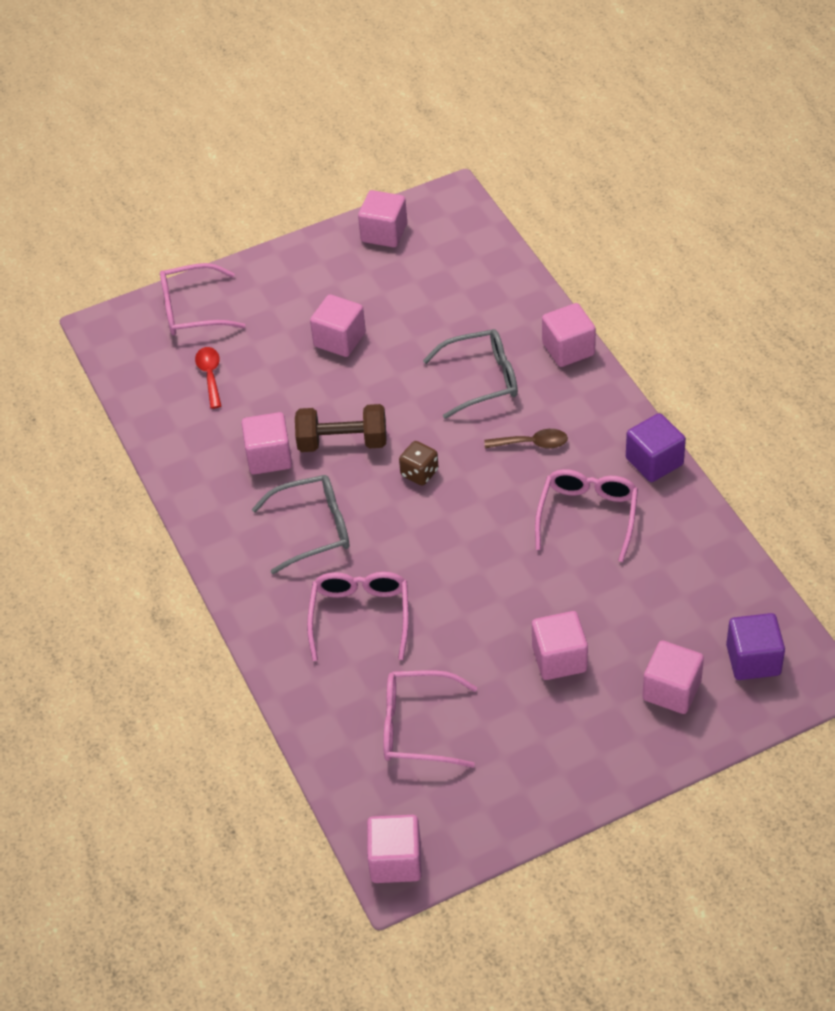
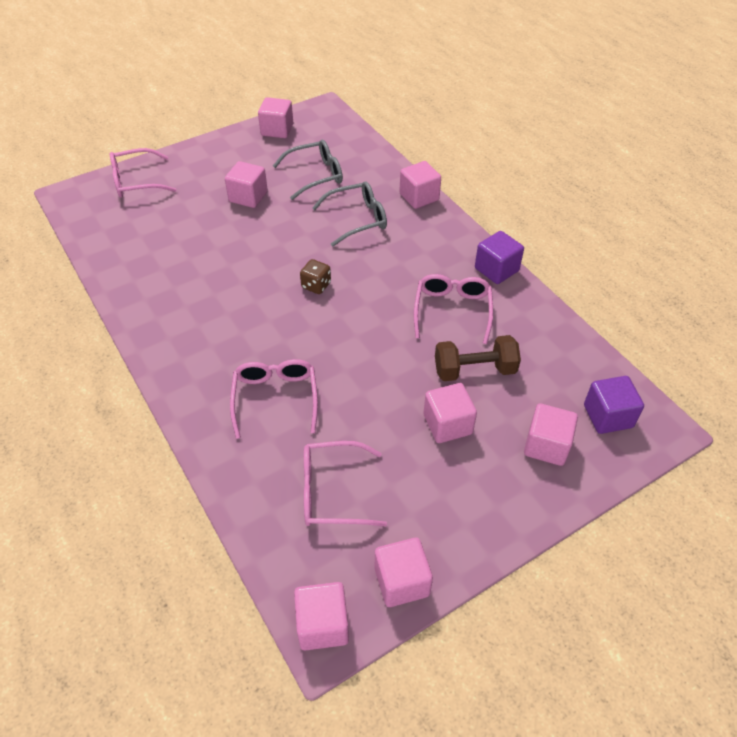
camera: 10 degrees left, 0 degrees up
(210, 375) = (149, 224): red spoon -> none
(269, 457) = (196, 279): pink cube -> pink cube (401, 581)
(313, 529) = (233, 331): grey glasses -> grey glasses (315, 175)
(342, 442) = (254, 266): brown dumbbell -> brown dumbbell (474, 370)
(532, 443) = (401, 261): brown spoon -> none

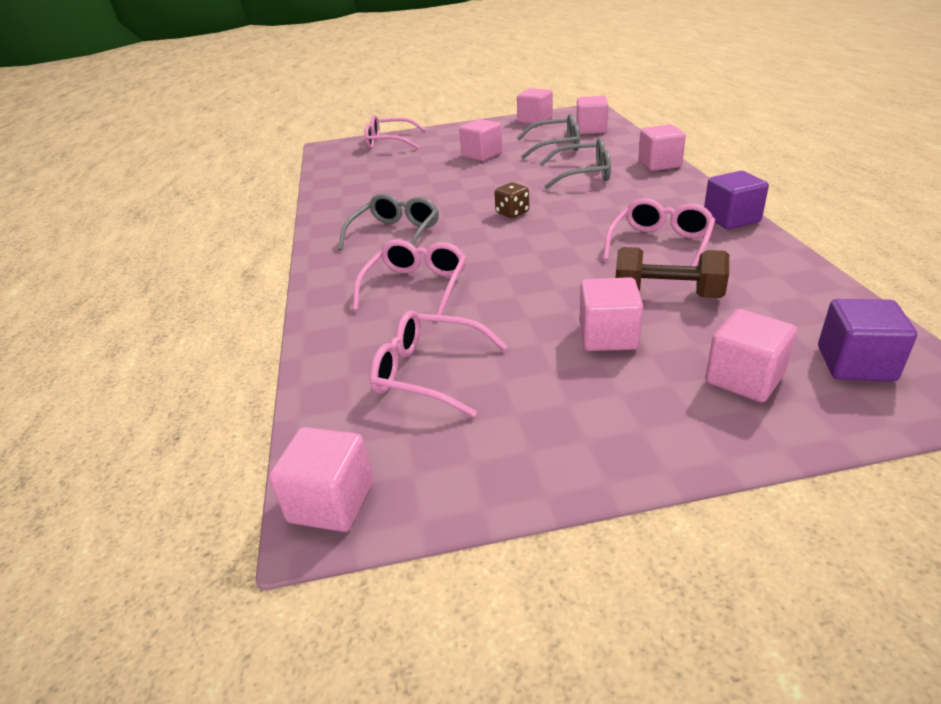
camera: 25 degrees right, 15 degrees down
(221, 332) = (395, 234): none -> grey glasses
(401, 581) = (463, 481): pink cube -> pink cube (591, 130)

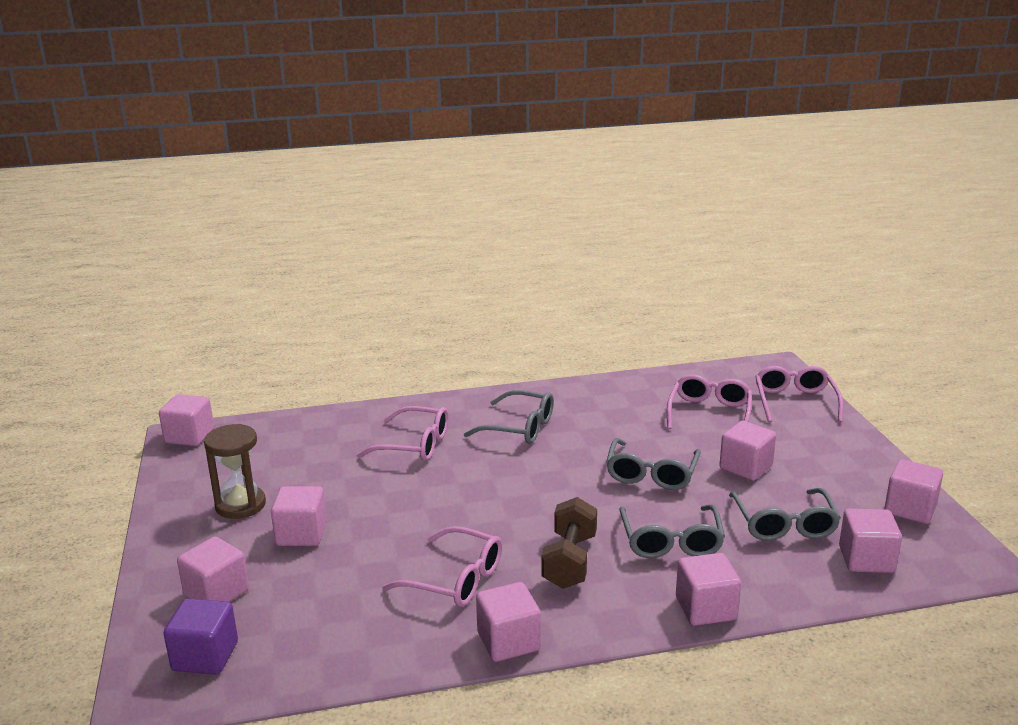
camera: 85 degrees right, 10 degrees down
(428, 372) = (291, 457): pink glasses -> pink glasses (709, 413)
(488, 181) = (651, 474): none -> grey glasses
(512, 213) = (557, 490): brown dice -> none
(550, 397) = (240, 505): none -> brown hourglass
(667, 294) = (353, 571): brown dumbbell -> brown dumbbell (569, 561)
(731, 219) = (508, 641): purple cube -> pink cube

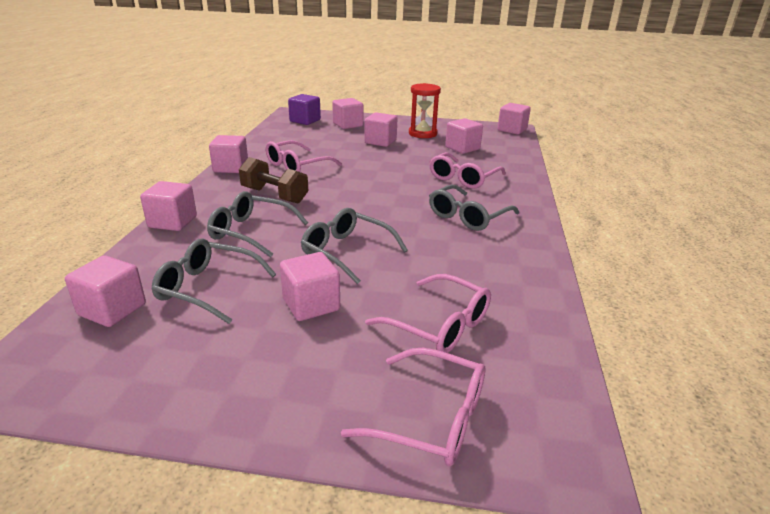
camera: 110 degrees right, 5 degrees up
(240, 505) = (422, 134): brown hourglass -> red hourglass
(910, 509) = (125, 384): pink cube -> pink cube (462, 148)

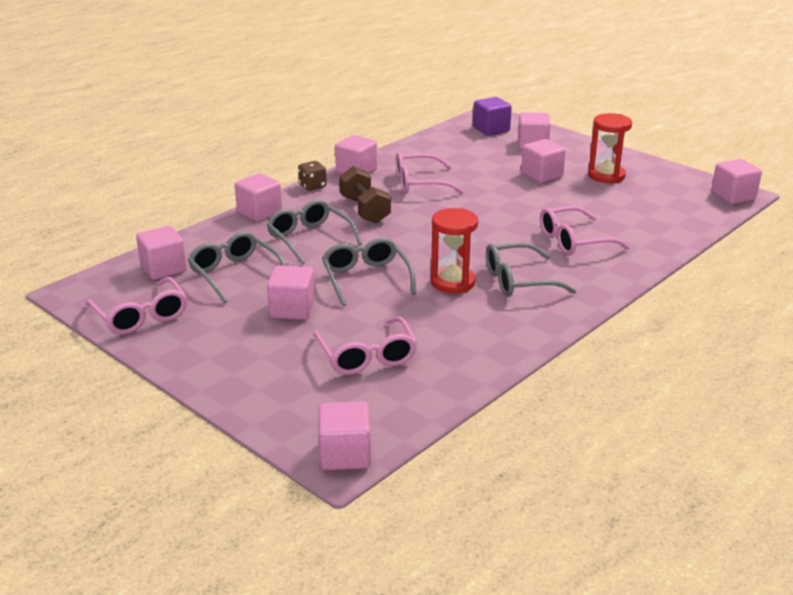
camera: 35 degrees right, 0 degrees up
(203, 188) = (312, 186): none -> brown dice
(422, 232) = (452, 282): none -> red hourglass
(431, 418) = (286, 405): pink glasses -> pink glasses (141, 316)
(462, 148) = (627, 206): pink cube -> pink cube (345, 455)

